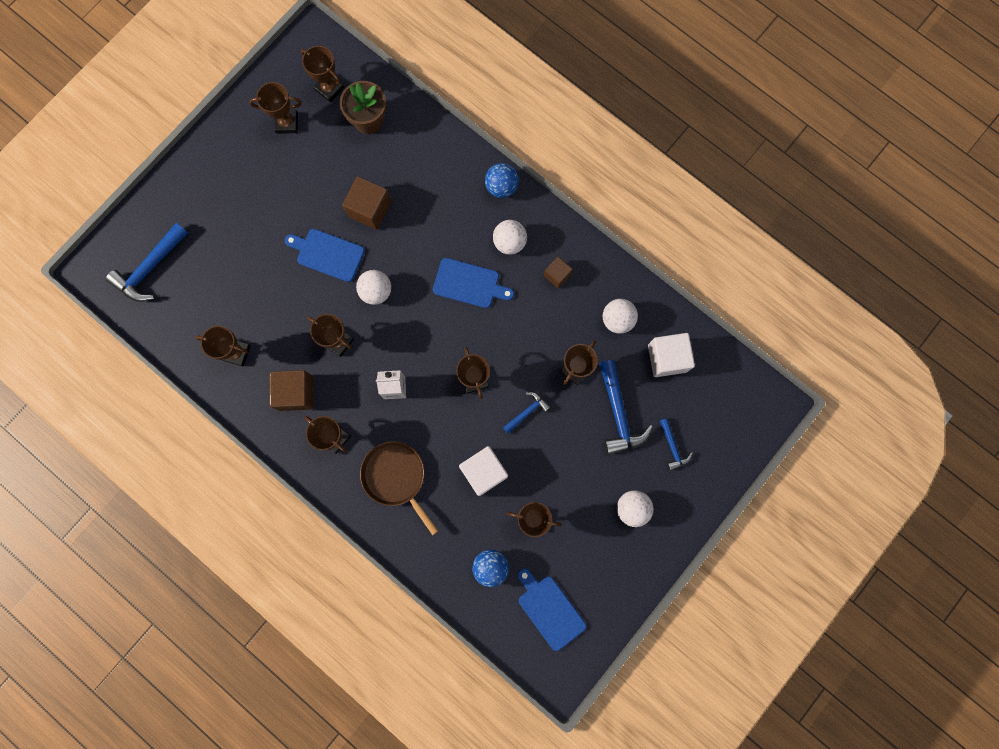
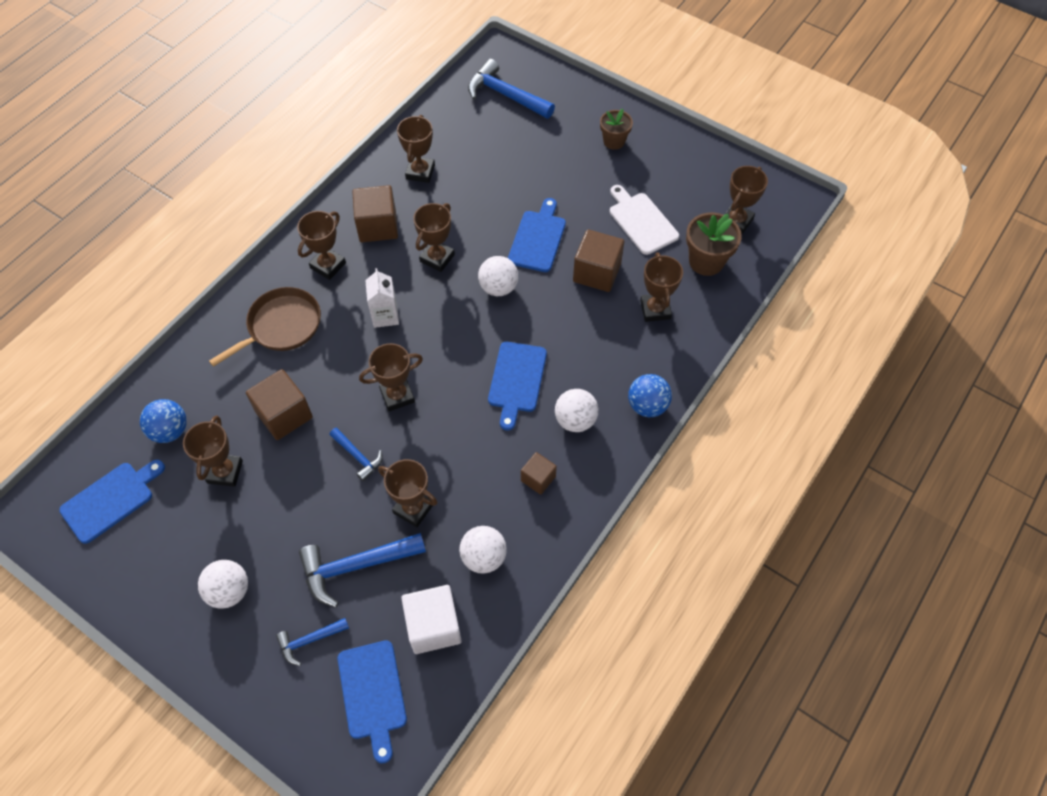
camera: 85 degrees right, 20 degrees down
(224, 176) = (614, 141): none -> brown flower pot
(287, 123) = (686, 187): brown trophy -> brown trophy (655, 309)
(319, 165) = (641, 221): none -> white cutting board
(484, 472) = (284, 415): white cube -> brown cube
(713, 402) = (372, 694): none -> blue cutting board

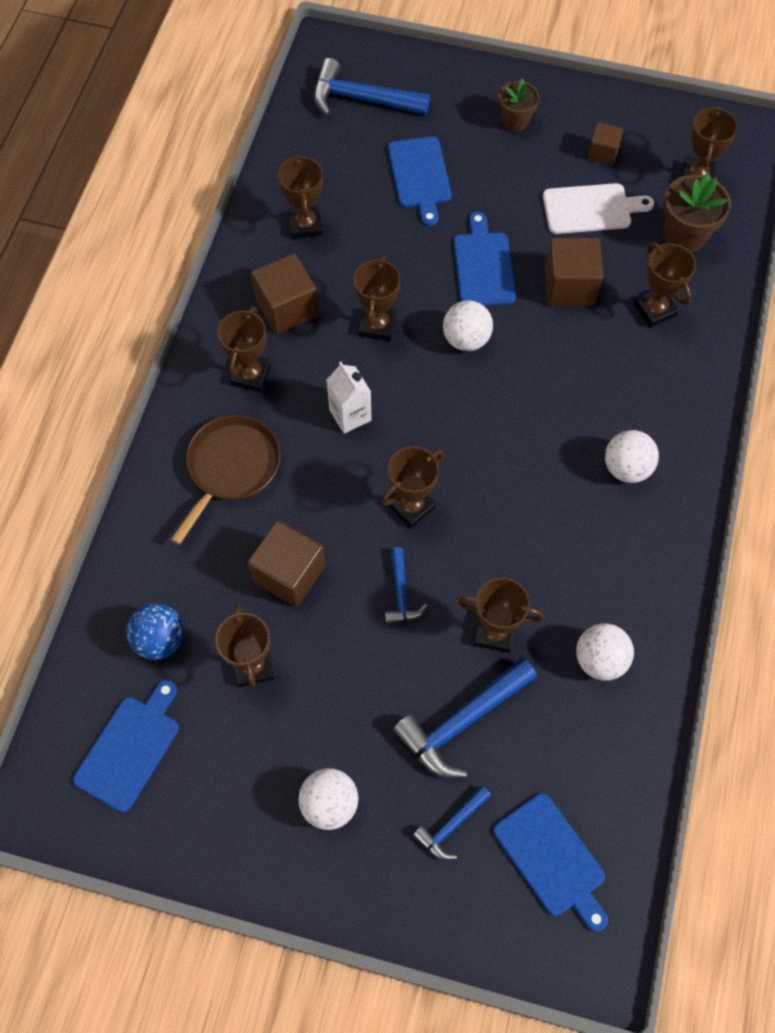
camera: 20 degrees left, 5 degrees up
(358, 456) = (401, 594): blue hammer -> blue hammer turned 60 degrees clockwise
(433, 626) = (582, 758): white cube -> none
(516, 380) = (539, 443): blue cutting board -> blue cutting board (419, 176)
(538, 478) = (617, 549): brown cube -> brown cube (602, 153)
(641, 221) = (591, 209): white cutting board -> white cutting board turned 135 degrees clockwise
(647, 406) = (697, 425): blue ball -> none

